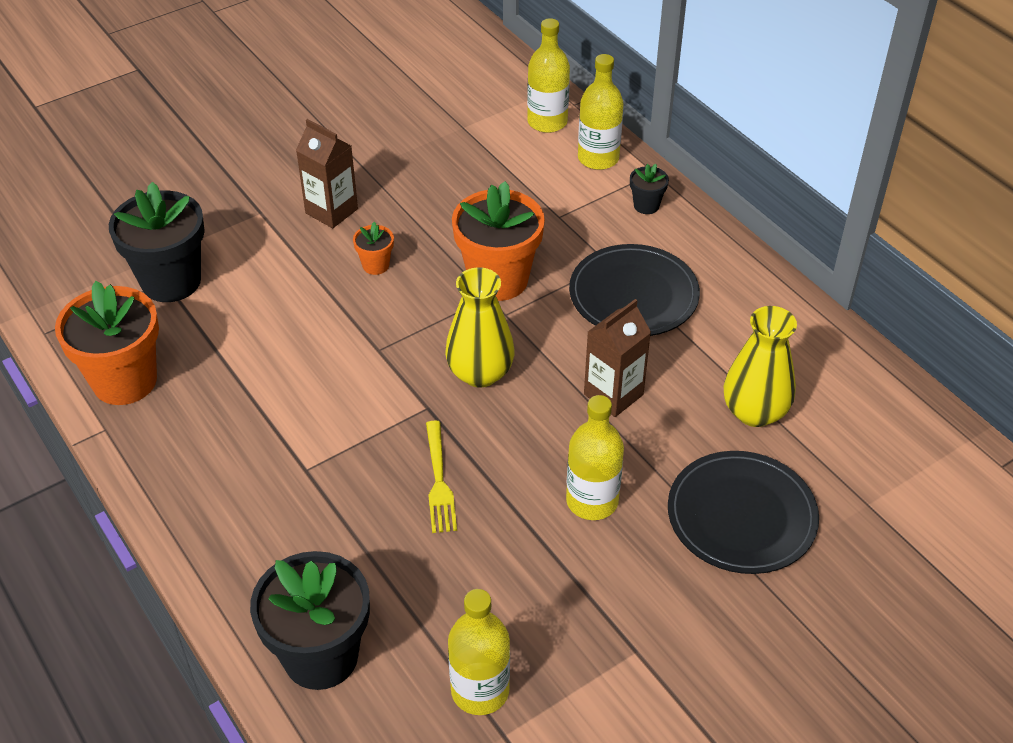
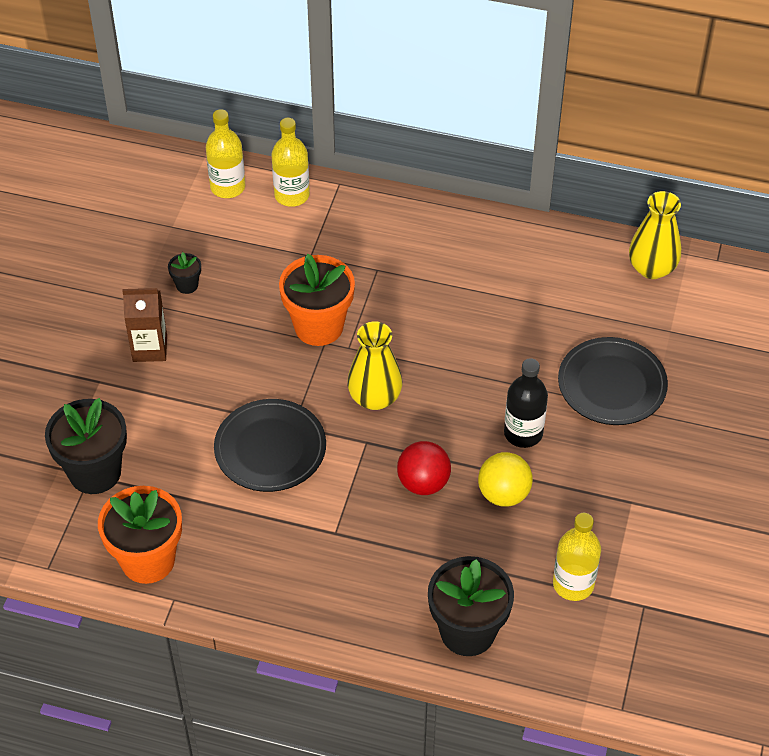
camera: 40 degrees left, 5 degrees up
(376, 265) = (226, 368): orange flower pot -> none
(439, 481) = (423, 483): yellow fork -> red ball
(506, 546) = (503, 494): none -> yellow ball
(592, 501) = (523, 433): yellow bottle -> black bottle
(613, 394) = (469, 358): brown carton -> none
(633, 295) = (414, 282): black plate -> black plate (270, 448)
(646, 205) = (359, 212): black flower pot -> black flower pot (187, 285)
(754, 412) = (559, 315): yellow vase -> yellow vase (652, 268)

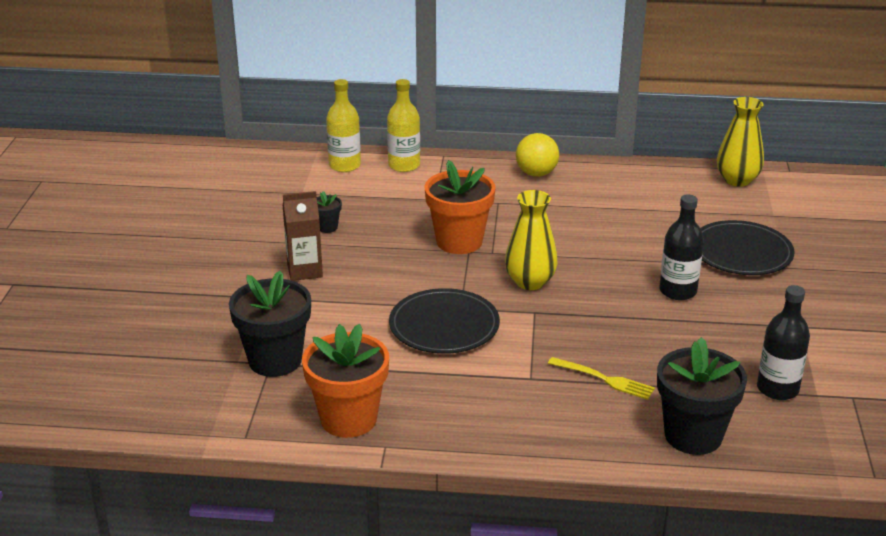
camera: 10 degrees left, 20 degrees down
(406, 545) = (604, 379): none -> yellow fork
(423, 483) = (600, 334): red ball -> none
(503, 494) = (680, 333): yellow ball -> yellow ball (536, 173)
(573, 584) = (777, 389): yellow bottle -> black bottle

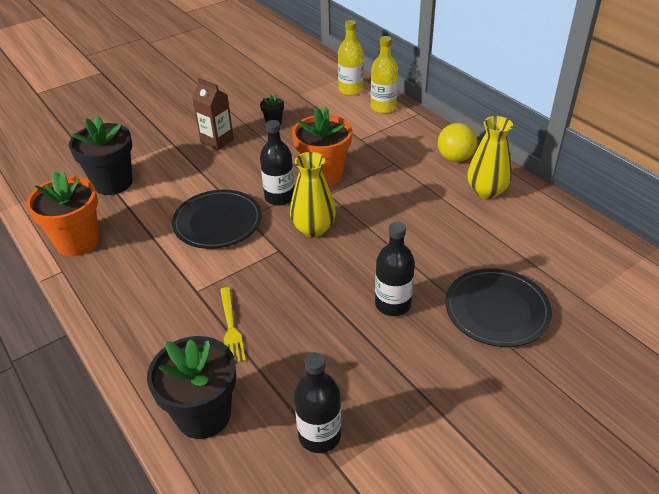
camera: 50 degrees right, 10 degrees up
(457, 278) = (279, 197): none -> black bottle
(737, 180) = (604, 251): yellow vase -> yellow vase (486, 191)

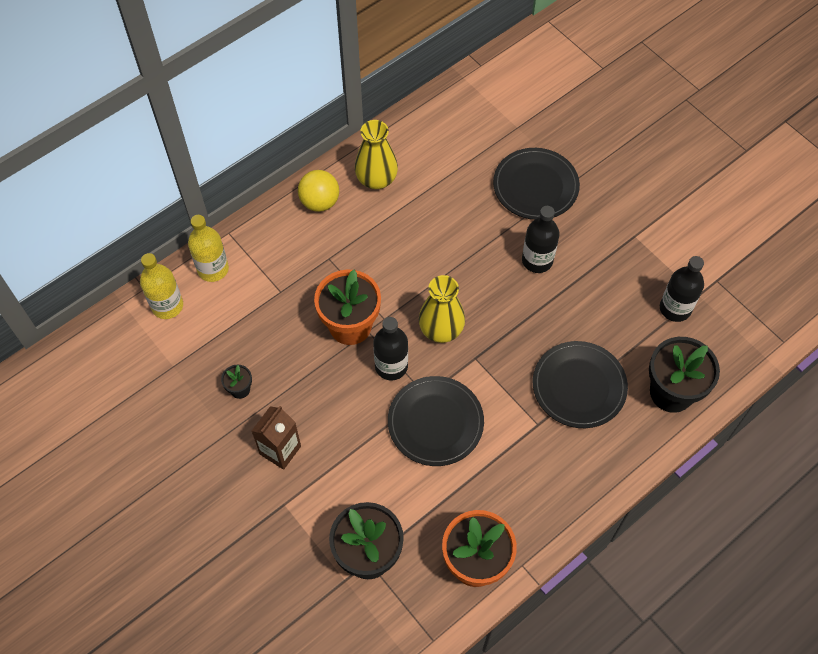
camera: 95 degrees left, 20 degrees up
(231, 327) = (579, 386): yellow fork -> black plate

